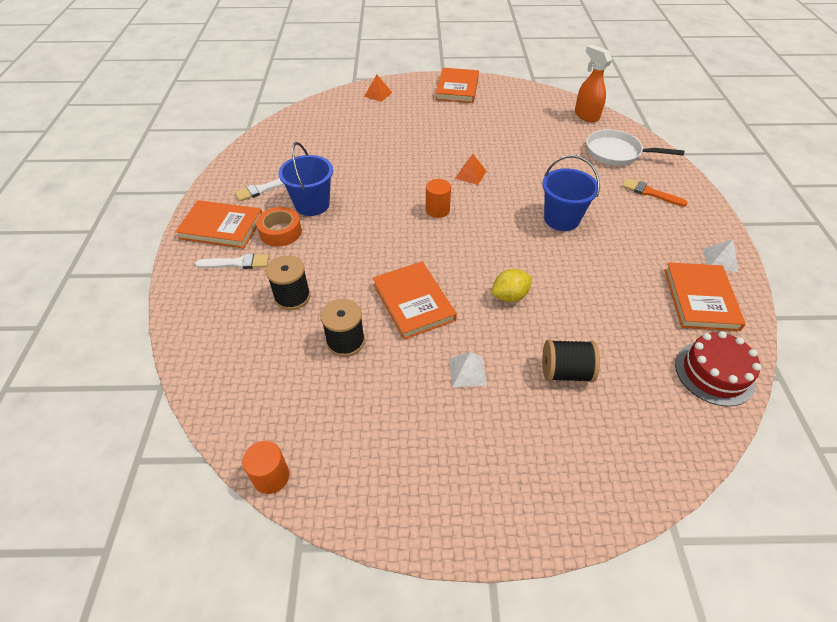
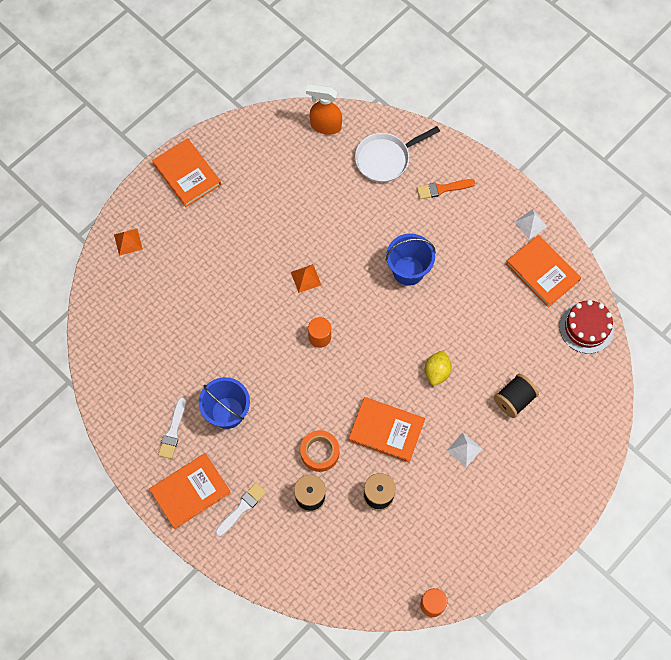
camera: 45 degrees left, 20 degrees up
(280, 232) = (237, 456): orange tape -> orange tape (320, 452)

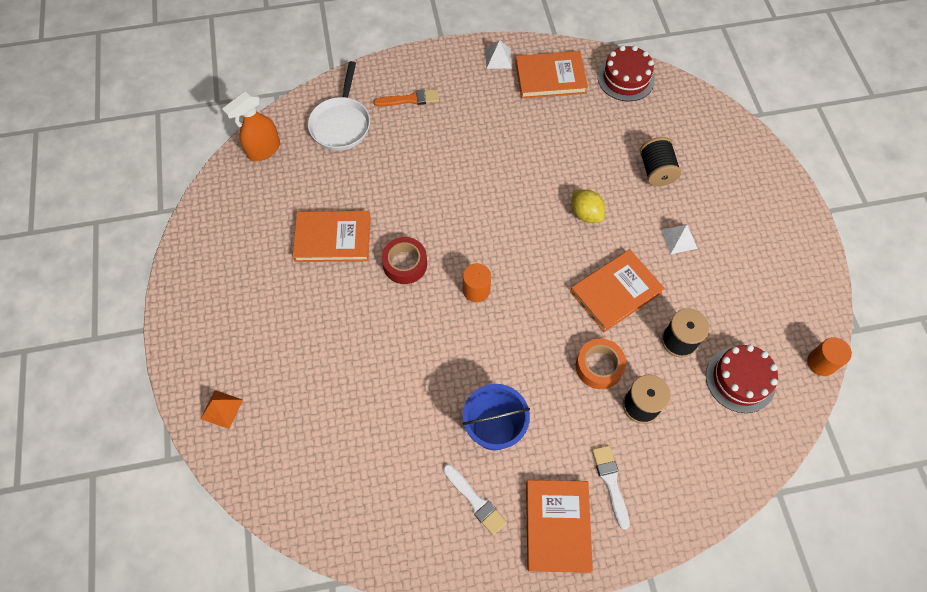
camera: 55 degrees left, 5 degrees down
(187, 174) = (199, 301): orange book -> orange book (333, 238)
(305, 278) = (405, 264): orange pyramid -> red tape
(378, 553) = (740, 379): none -> red cake
(408, 271) = (467, 174): blue bucket -> none
(443, 189) = (410, 99): orange brush -> orange brush turned 120 degrees counterclockwise

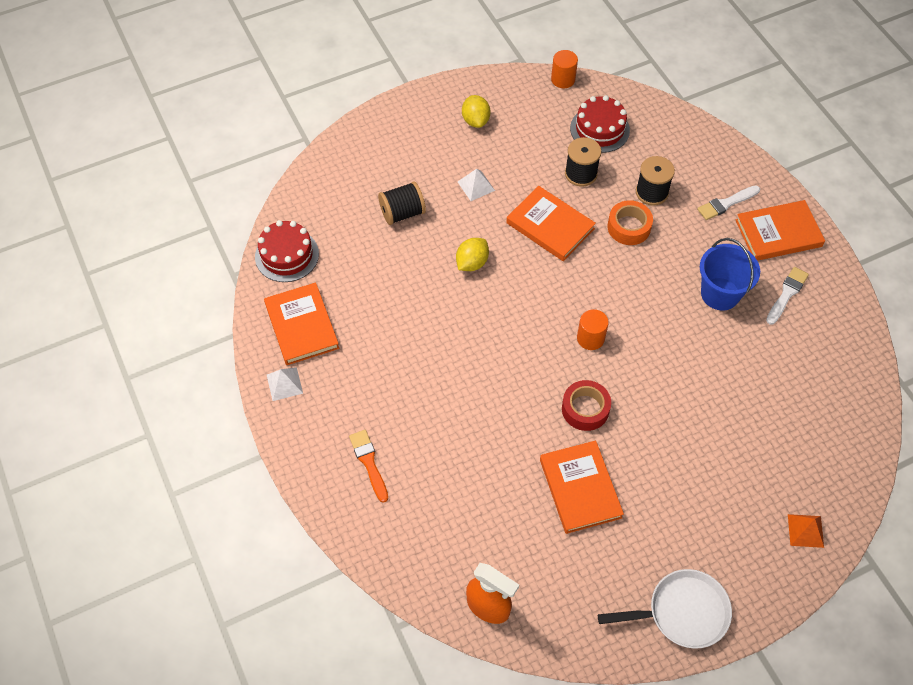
camera: 105 degrees left, 5 degrees down
(341, 124) = (425, 529): white pan -> white pan (682, 612)
(767, 259) = (475, 120): none -> yellow lemon

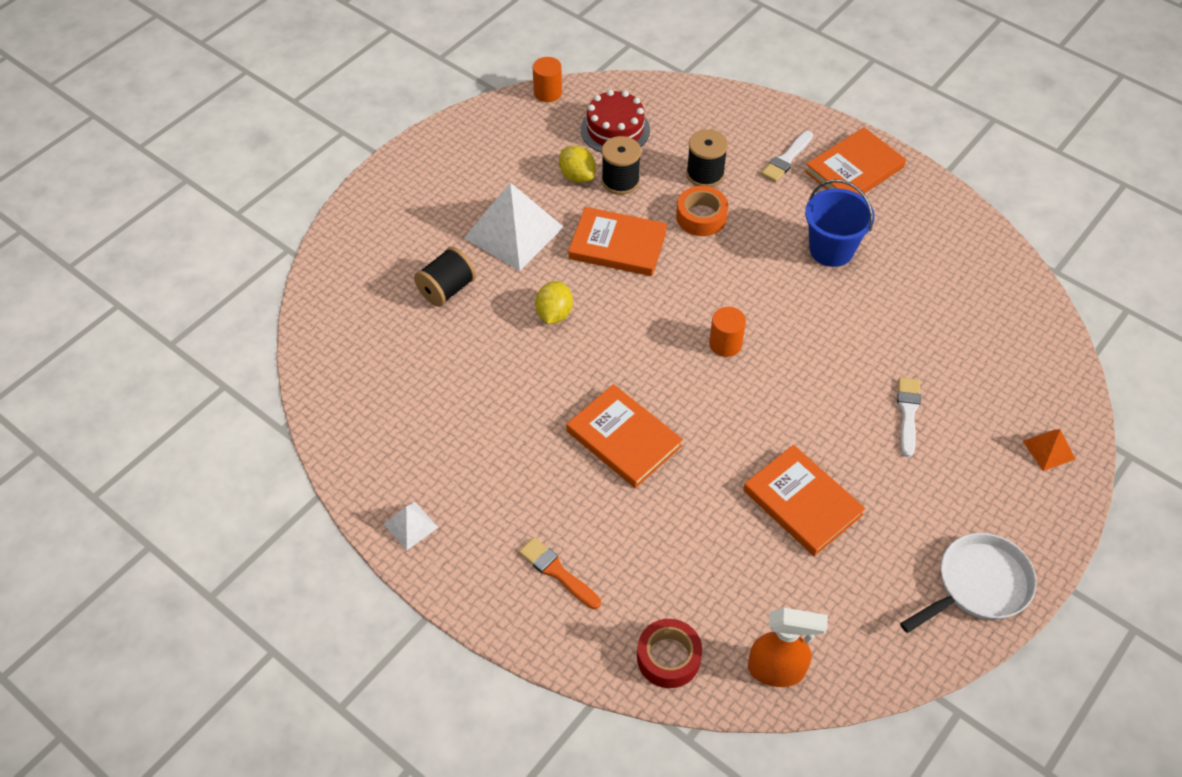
camera: 25 degrees left, 5 degrees down
(287, 255) = (336, 383): red cake -> none
(301, 326) = (396, 454): orange book -> orange book (623, 439)
(475, 120) = (475, 165): yellow lemon -> yellow lemon (577, 176)
(476, 186) = (514, 232): white pyramid -> white pyramid, size x2.12
(585, 409) = (761, 418): red tape -> red tape (668, 658)
(786, 294) = (896, 226): white brush -> white brush (908, 413)

